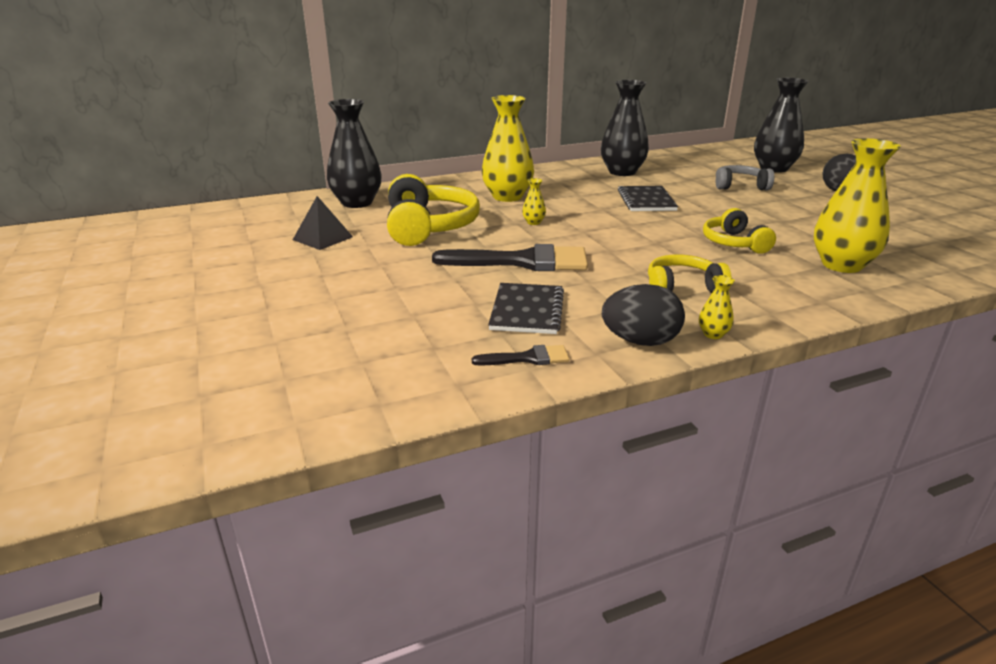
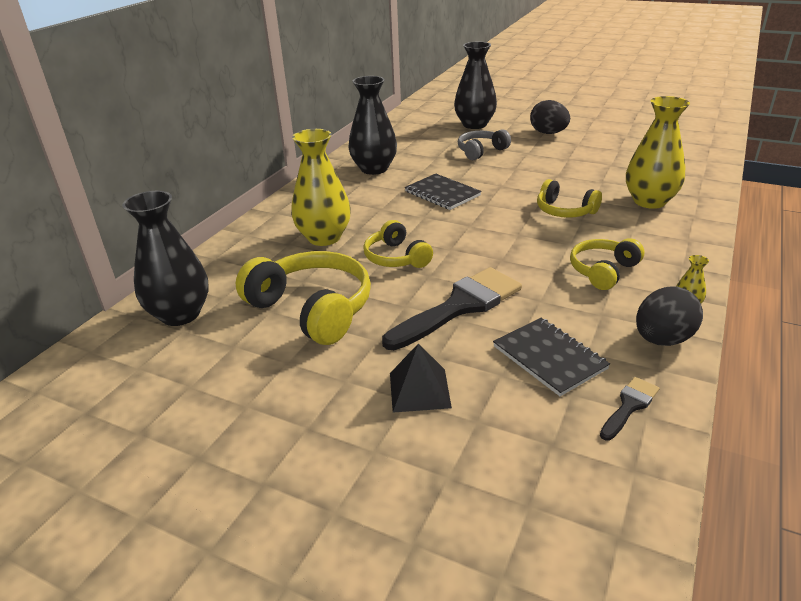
camera: 40 degrees left, 5 degrees up
(322, 238) = (224, 381): black pyramid -> black pyramid (419, 390)
(533, 222) = (396, 257): yellow vase -> yellow headphones

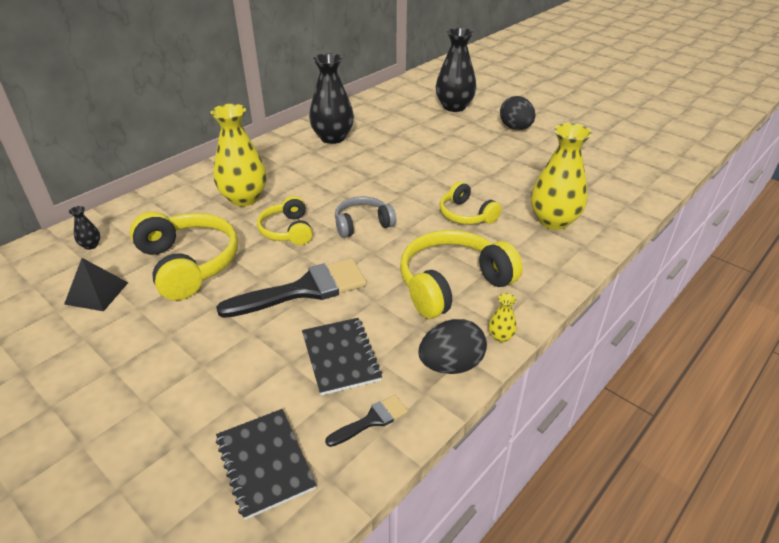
camera: 15 degrees right, 5 degrees up
(180, 314) = (91, 245): black vase -> black vase, size x0.41
(419, 390) = (216, 359): black pyramid -> black pyramid (96, 293)
(442, 193) = (372, 174): black notebook -> black notebook (265, 463)
(481, 151) = (438, 136): grey headphones -> grey headphones (362, 224)
(603, 271) = (452, 284): yellow headphones -> yellow headphones, size x1.68

